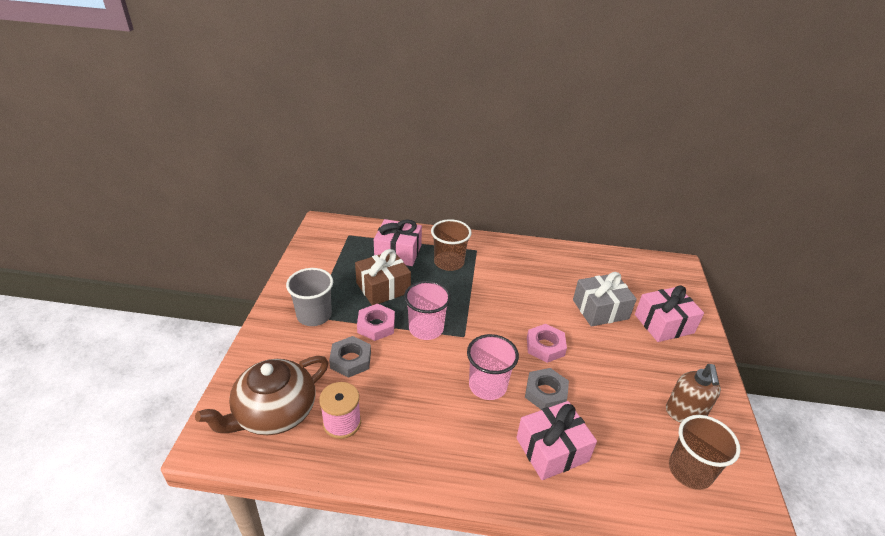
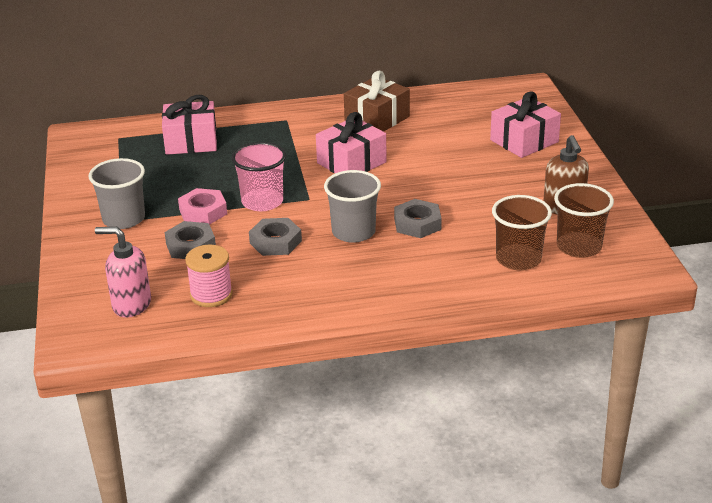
camera: 15 degrees left, 5 degrees down
(274, 413) = (131, 305): brown teapot -> pink soap dispenser
(383, 287) = (192, 177): brown gift -> brown gift (377, 119)
(419, 377) = (275, 242): none -> grey nut
(449, 262) = (258, 138): brown cup -> brown cup (518, 259)
(487, 386) = (353, 232): pink cup -> grey cup
(545, 346) = (402, 187): pink nut -> none
(552, 449) = (440, 263): pink gift -> pink gift (351, 162)
(600, 309) = (451, 143): grey gift -> none

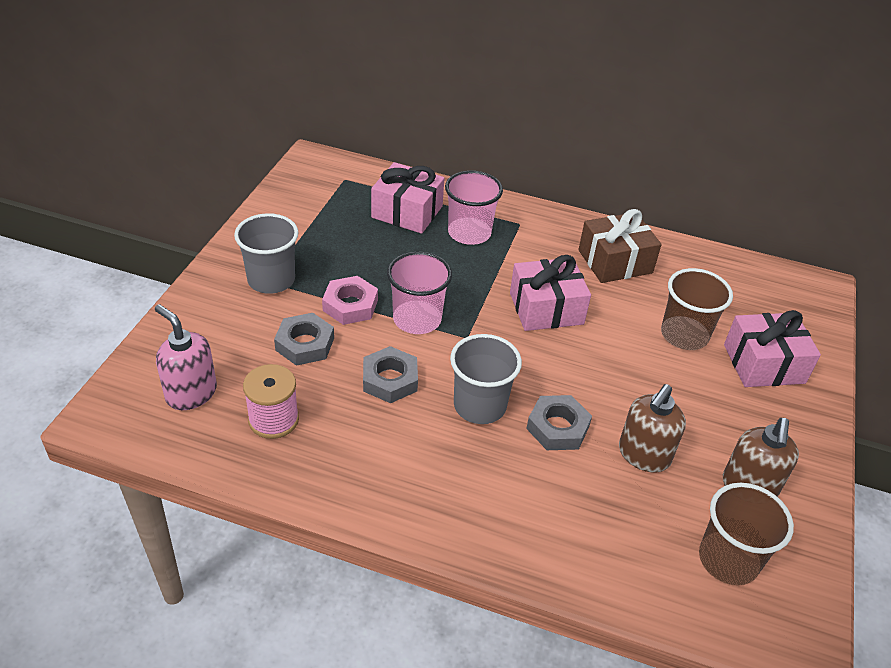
camera: 25 degrees right, 10 degrees up
(253, 138) = (469, 233): none -> pink cup
(486, 216) = (643, 455): none -> brown soap dispenser
(518, 259) = (639, 541): brown cup -> brown cup (684, 335)

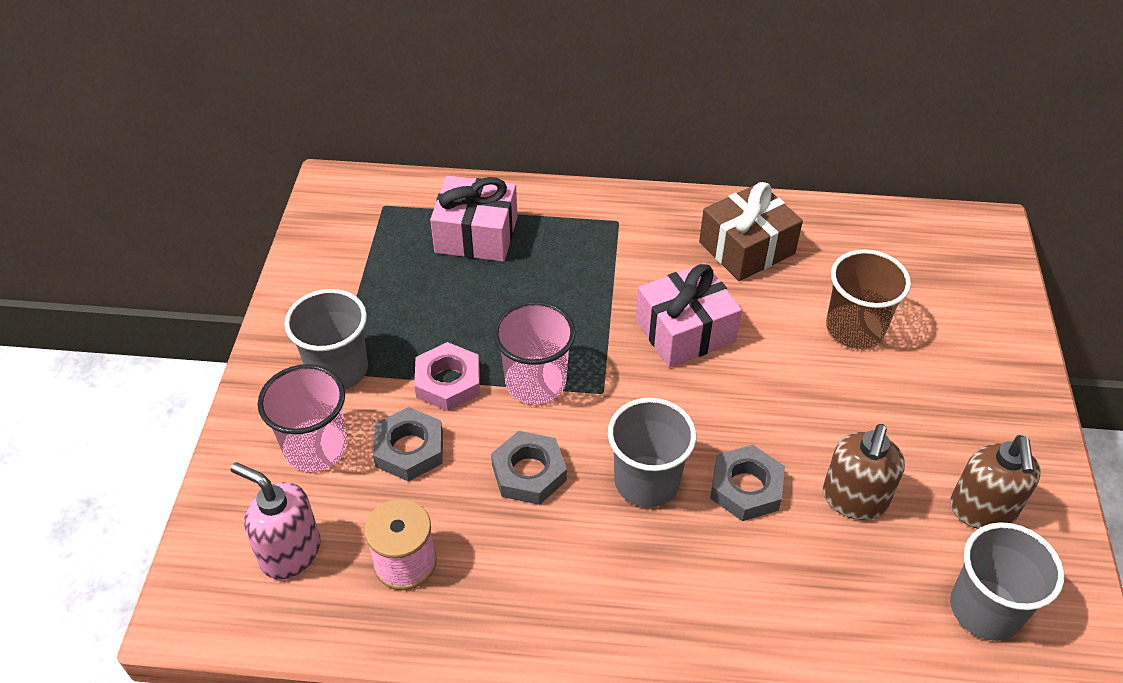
camera: 10 degrees left, 5 degrees up
(469, 233) = (561, 247): pink cup -> pink cup (316, 447)
(728, 560) = (985, 609): brown cup -> grey cup
(764, 364) = (954, 346): pink gift -> none

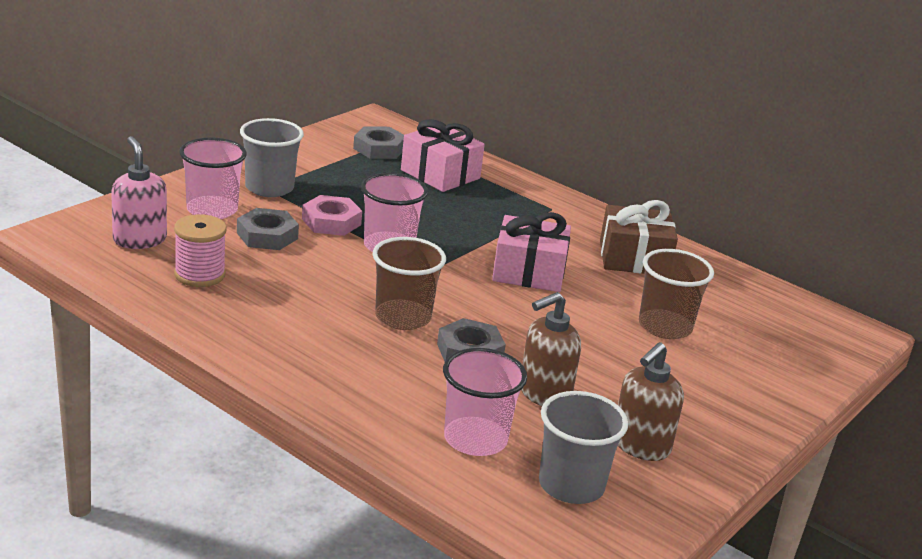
camera: 30 degrees right, 20 degrees down
(529, 473) = (329, 278): grey nut -> grey nut (379, 149)
(646, 481) = (403, 317): grey cup -> brown cup
(863, 610) = (475, 439): none -> pink cup

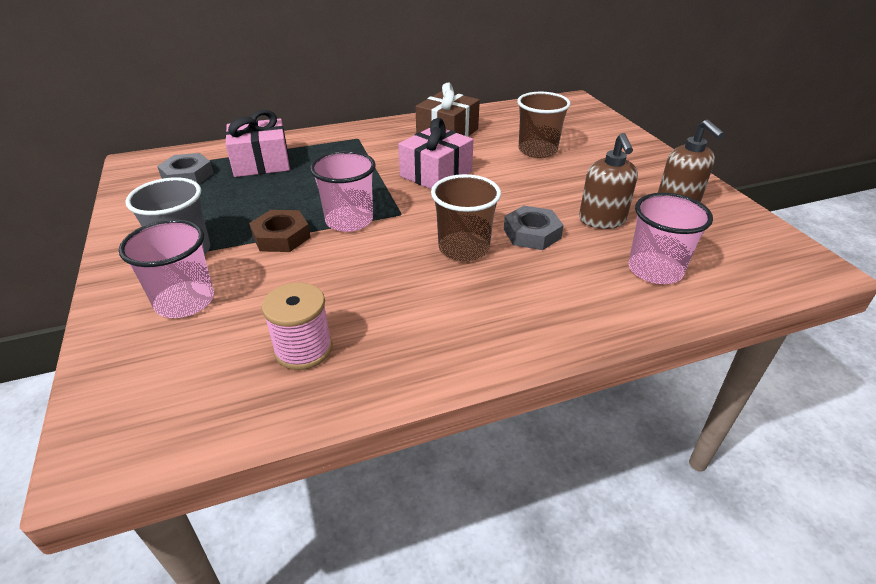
camera: 55 degrees left, 10 degrees up
(139, 240) = (190, 376): pink soap dispenser -> none
(267, 236) = (270, 280): grey nut -> none
(331, 222) = (281, 236): pink nut -> brown nut
(571, 485) = (722, 247): grey cup -> none

